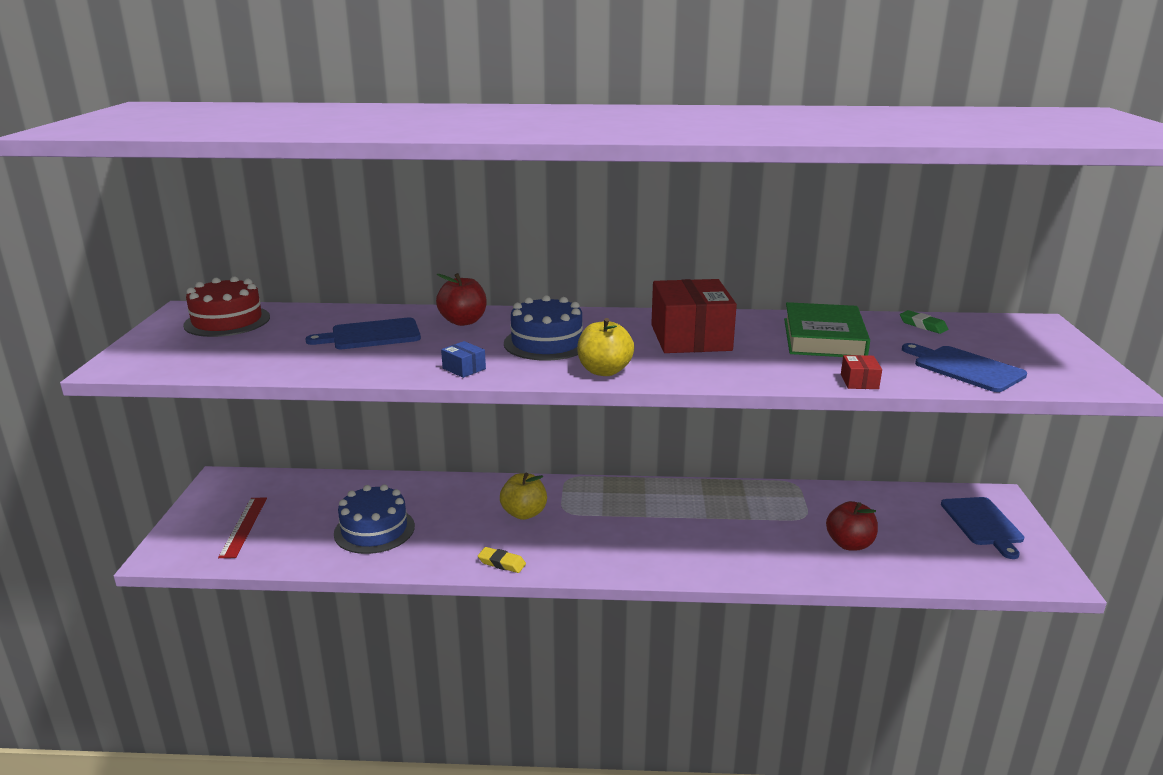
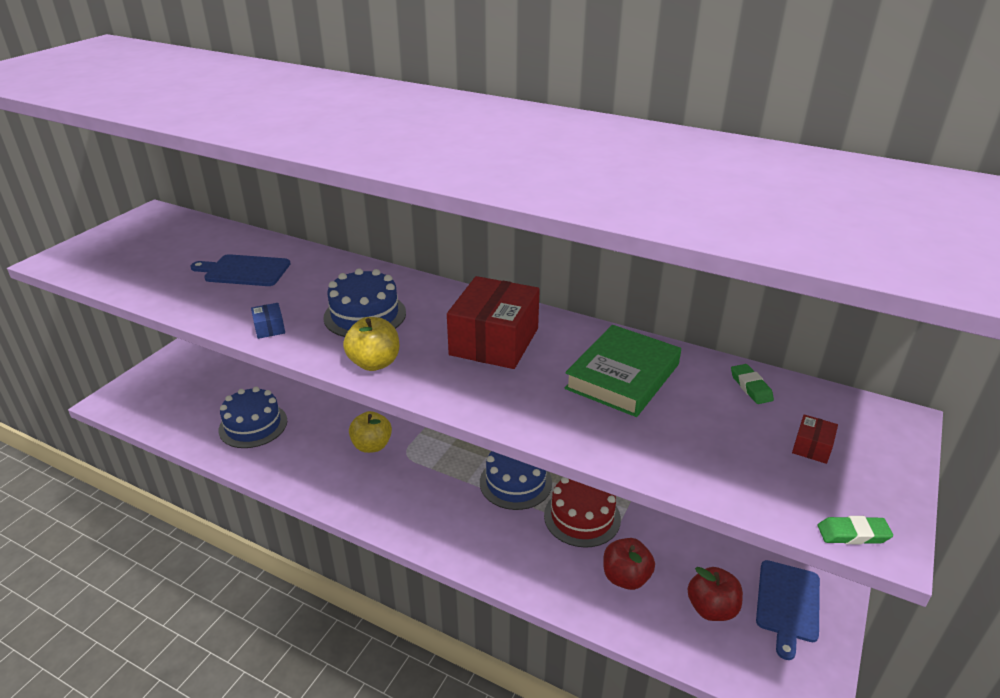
camera: 25 degrees right, 10 degrees up
(227, 321) = (165, 230): red cake -> red cake (582, 517)
(244, 526) = (173, 393): red ruler -> none
(463, 321) = (327, 272): red apple -> red apple (711, 608)
(502, 563) = (316, 490): yellow eraser -> none
(691, 504) = (515, 482): none -> blue cake
(859, 382) = (592, 447): red box -> red box (812, 447)
(965, 368) = (729, 462): blue cutting board -> none
(1089, 385) = (853, 534): none -> green eraser

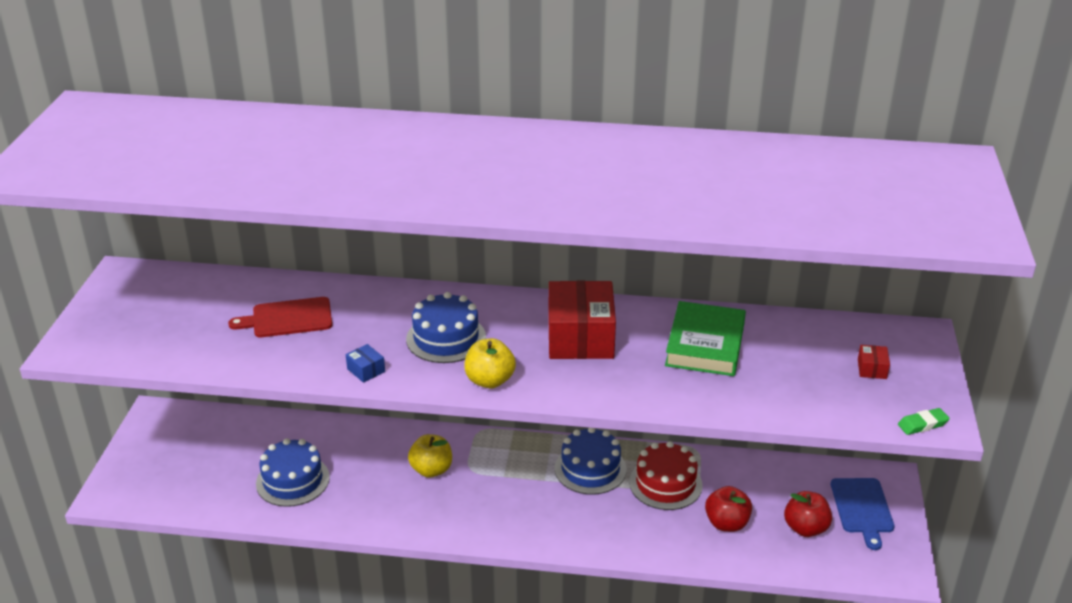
camera: 20 degrees left, 0 degrees up
(244, 271) = (288, 318): blue cutting board -> red cutting board
(751, 387) = (808, 331): green eraser -> none

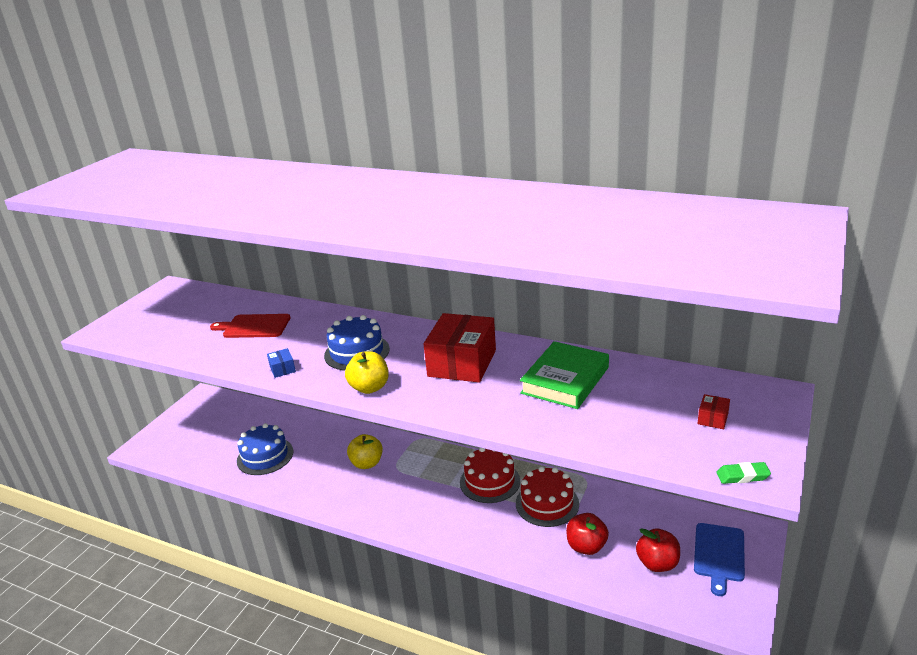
camera: 20 degrees right, 5 degrees down
(590, 469) = (490, 481): blue cake -> red cake

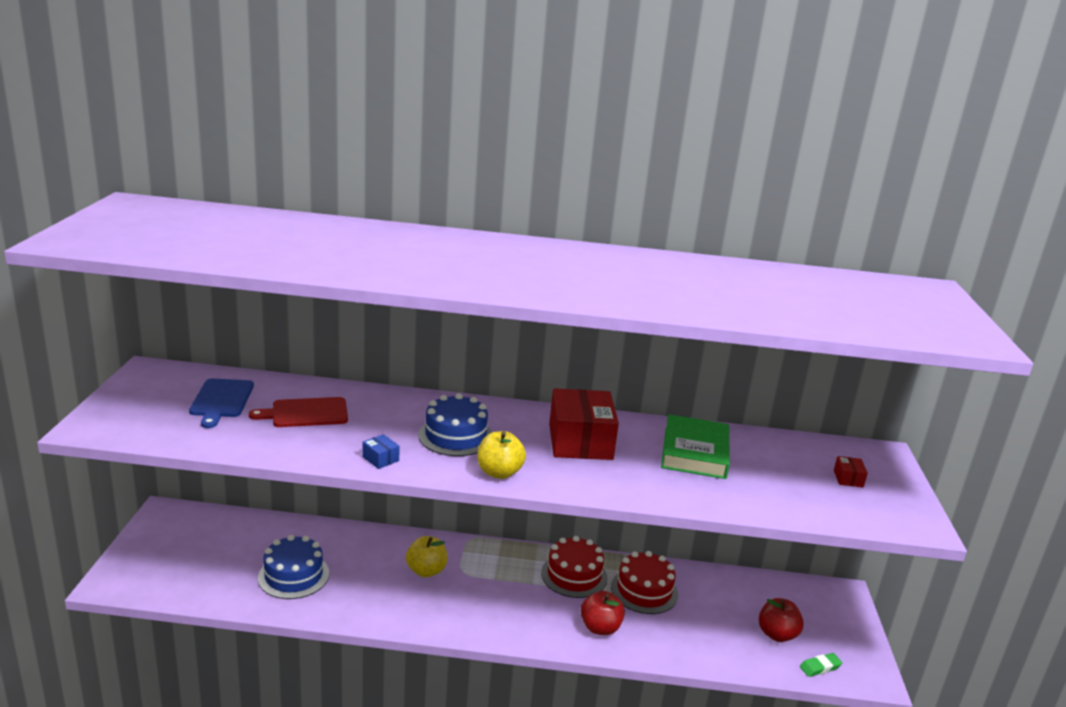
camera: 25 degrees left, 5 degrees down
(586, 546) = (704, 628): red apple -> red apple (600, 628)
(719, 555) = (825, 618): blue cutting board -> blue cutting board (221, 400)
(742, 476) = (906, 526): green eraser -> green eraser (820, 667)

